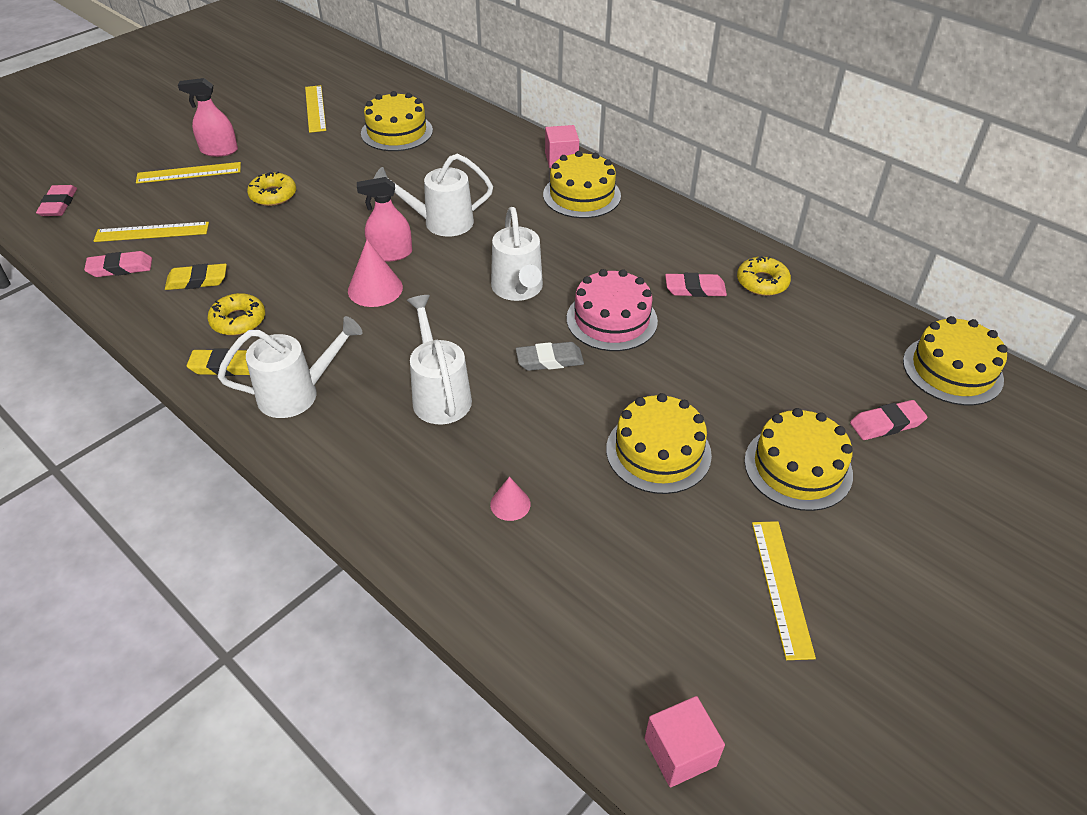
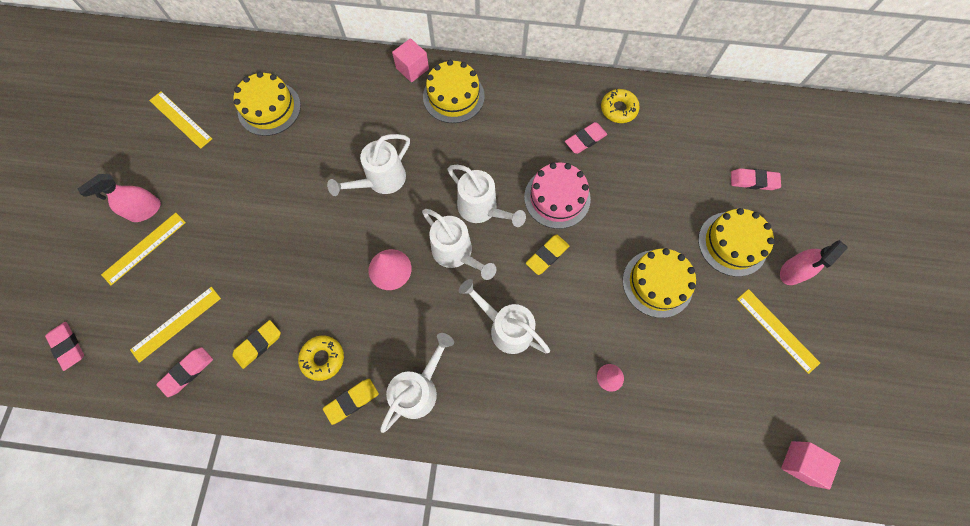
camera: 35 degrees left, 25 degrees up
(273, 195) = (235, 229): yellow donut -> none
(391, 253) = (372, 231): pink spray bottle -> pink spray bottle (792, 271)
(453, 310) = (456, 254): none -> white watering can
(549, 360) = (547, 255): grey eraser -> yellow eraser
(886, 424) = (753, 181): pink eraser -> pink eraser turned 60 degrees clockwise
(952, 370) = (759, 117): yellow cake -> none

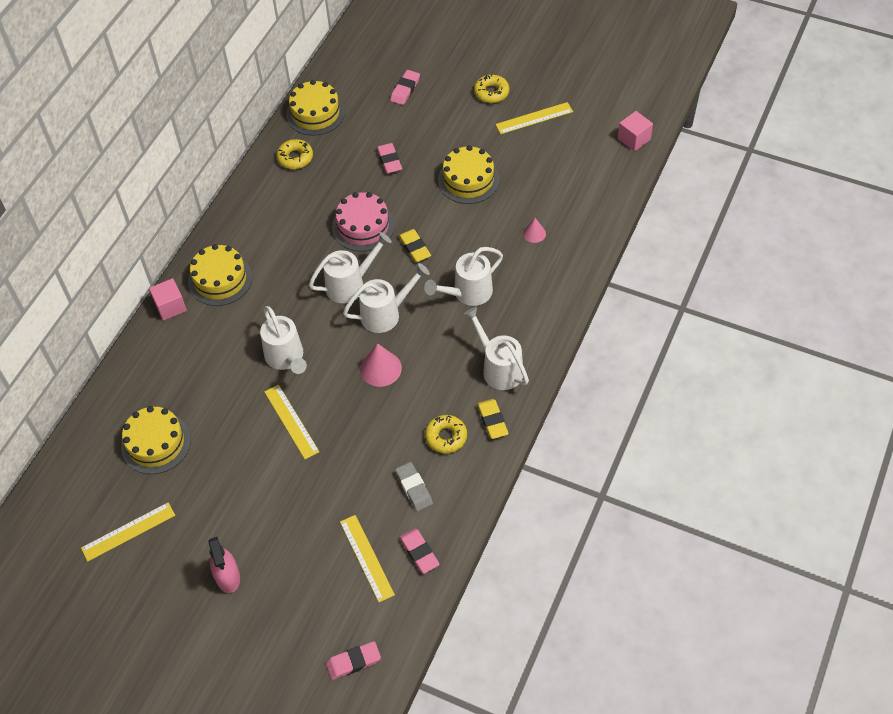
camera: 70 degrees left, 15 degrees down
(144, 248) = (272, 581): yellow ruler -> yellow ruler (291, 421)
(258, 344) = (414, 488): yellow eraser -> grey eraser
(585, 140) = (315, 190): pink eraser -> pink eraser (389, 160)
(732, 243) = (454, 121): yellow cake -> yellow cake (315, 113)
(792, 271) = (491, 92): pink spray bottle -> yellow donut

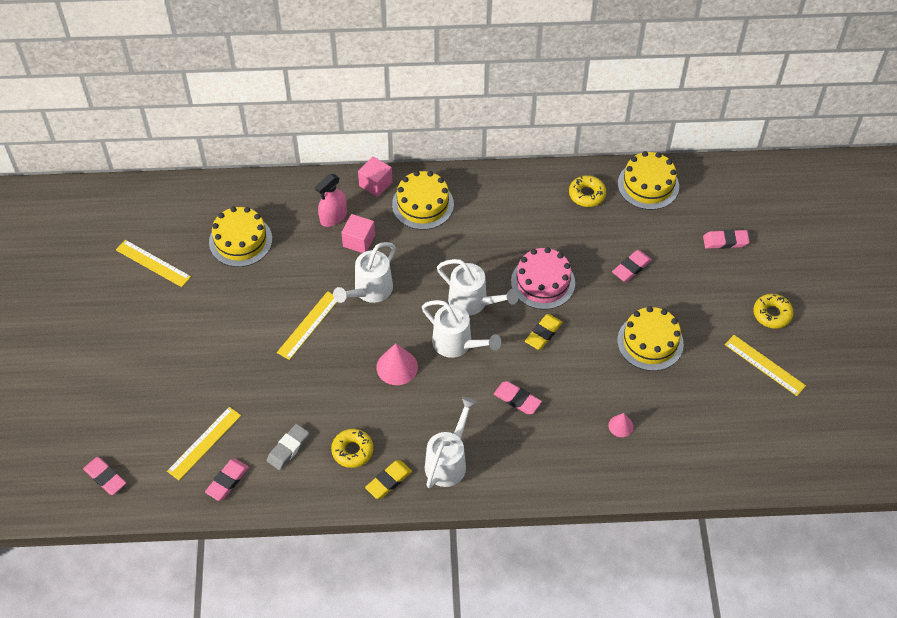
camera: 60 degrees right, 0 degrees up
(227, 576) = (143, 350): pink spray bottle -> pink spray bottle (333, 217)
(467, 293) = (517, 399): white watering can -> pink eraser
(634, 139) = (799, 467): pink cube -> pink cube (359, 241)

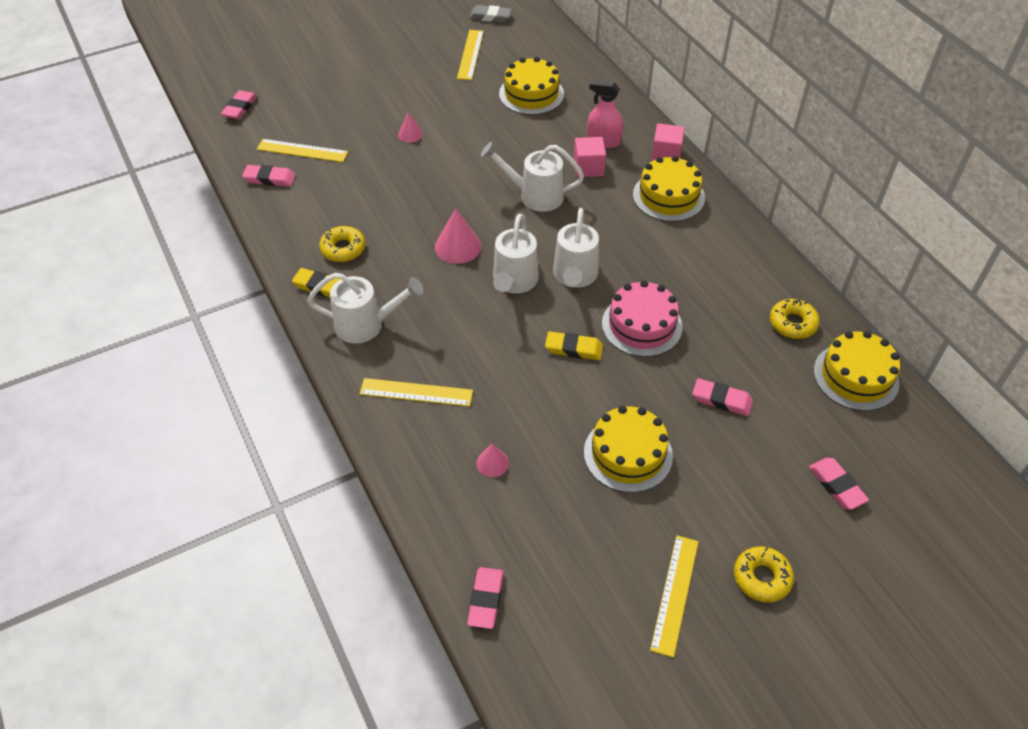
camera: 65 degrees right, 5 degrees down
(236, 350) = (410, 134): none -> pink cone
(288, 448) = (323, 204): grey eraser -> grey eraser (490, 17)
(308, 325) = (467, 169): yellow ruler -> yellow ruler (416, 392)
(517, 399) = (474, 355): pink eraser -> pink eraser (486, 599)

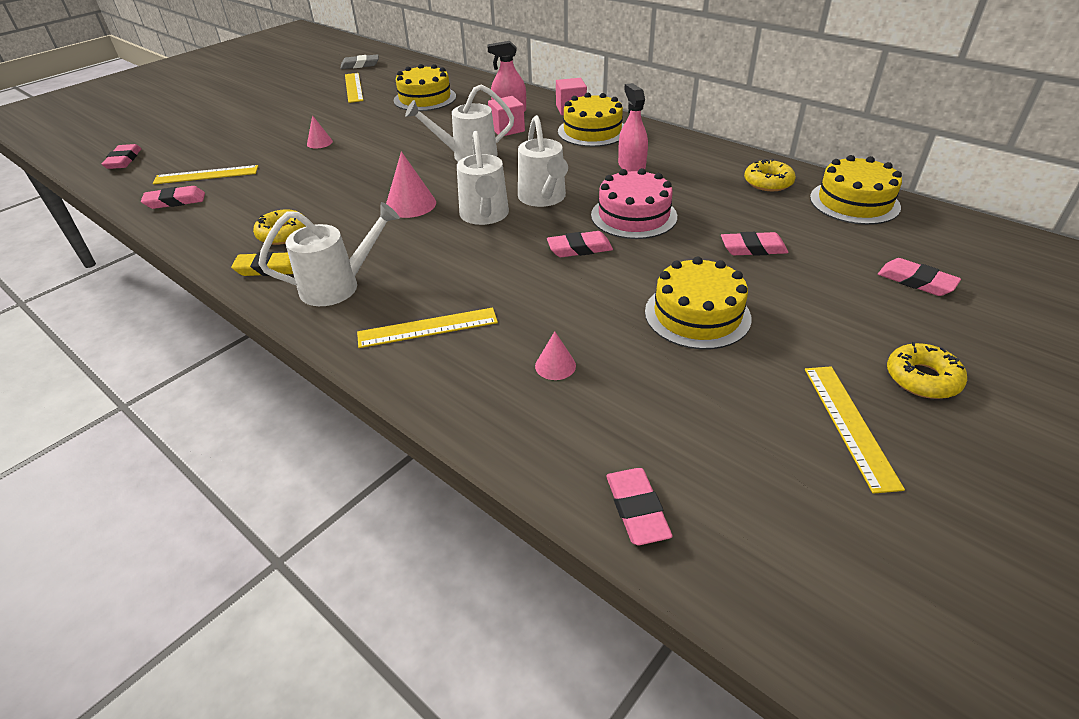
camera: 20 degrees left, 10 degrees down
(573, 349) = (579, 248): yellow eraser -> pink eraser
(677, 259) = (631, 166): none -> pink spray bottle

